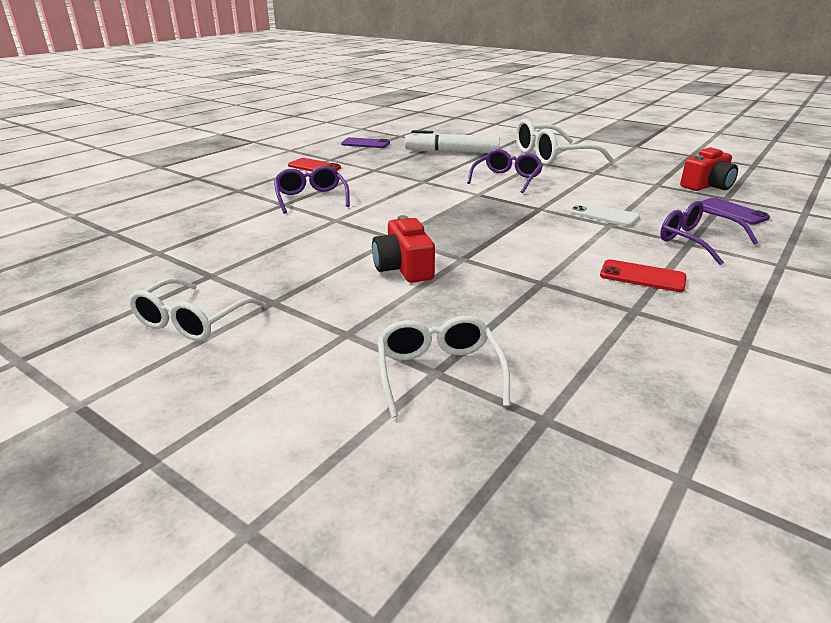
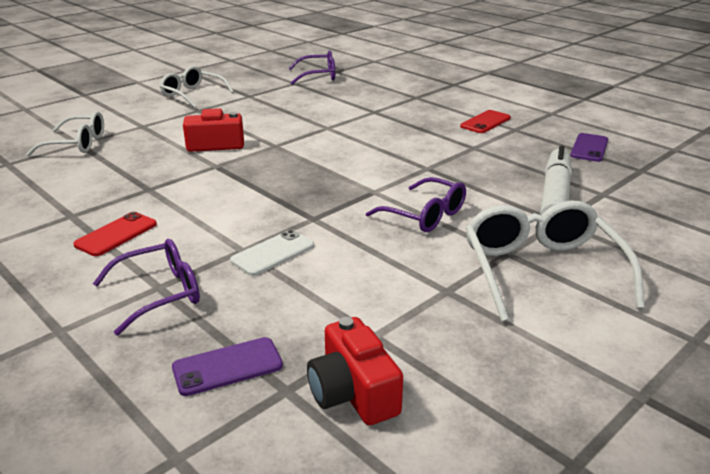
camera: 100 degrees right, 0 degrees up
(311, 198) = (386, 120): purple glasses -> purple glasses (318, 76)

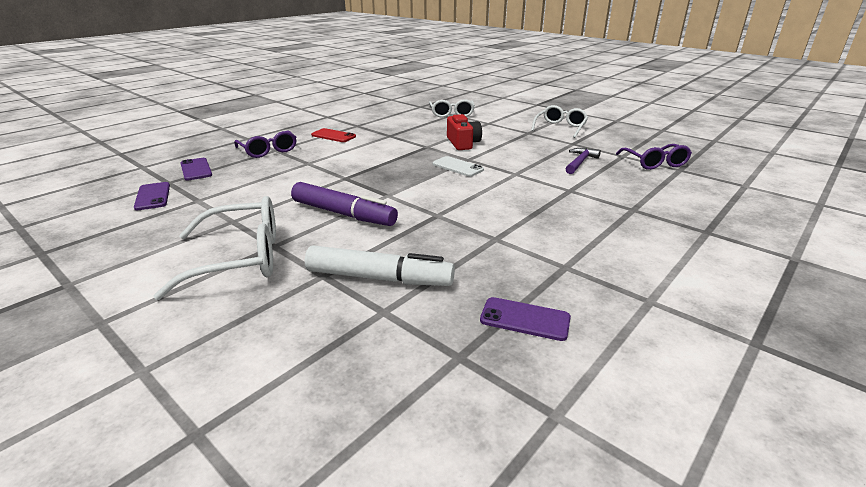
camera: 85 degrees right, 0 degrees up
(273, 253) = (301, 170): white phone -> white phone (457, 167)
(306, 100) = (580, 162): none -> purple hammer
(353, 393) = (152, 196): red camera -> purple phone
(425, 215) = (343, 214): purple glasses -> purple marker
(485, 122) = (577, 248): red phone -> none

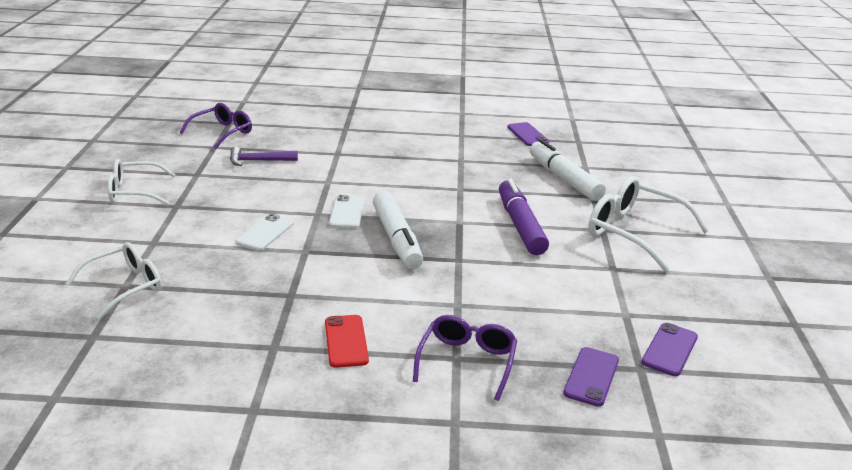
camera: 130 degrees left, 0 degrees up
(400, 170) = (397, 239): none -> white marker
(463, 143) = (265, 233): red camera -> white phone

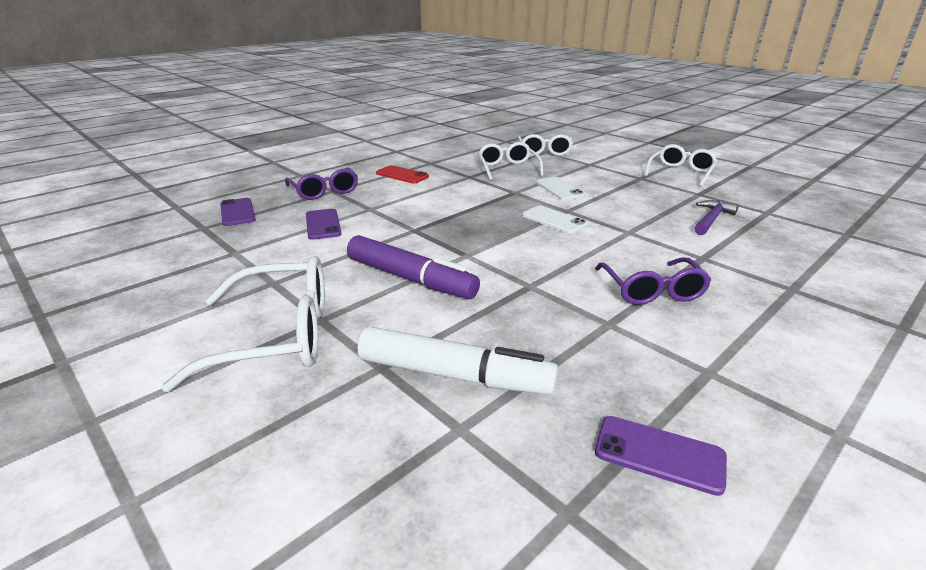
camera: 135 degrees right, 0 degrees up
(222, 132) = (811, 224): purple glasses -> purple glasses (652, 291)
(232, 283) = (507, 169): none -> white glasses
(397, 239) = (482, 221): white marker -> none
(670, 349) = (182, 245): purple phone -> purple phone (323, 224)

